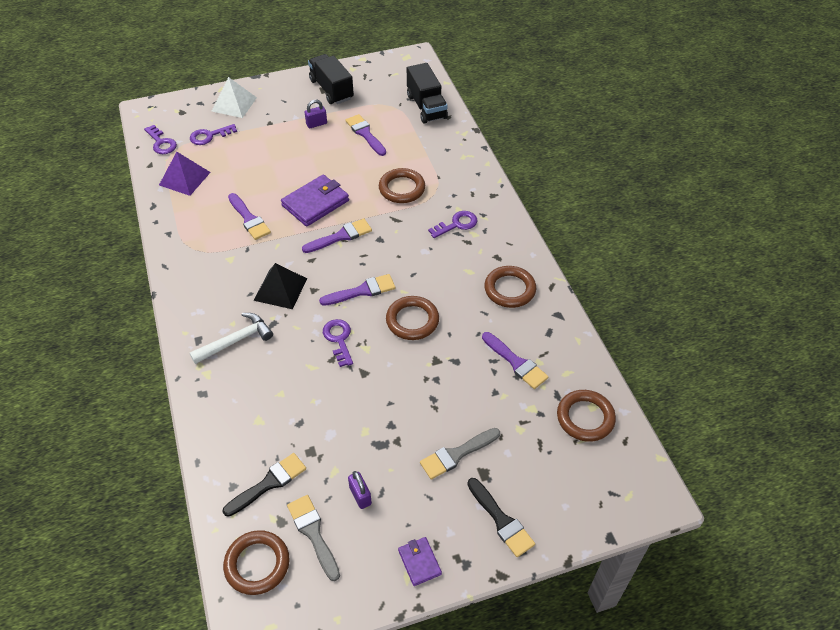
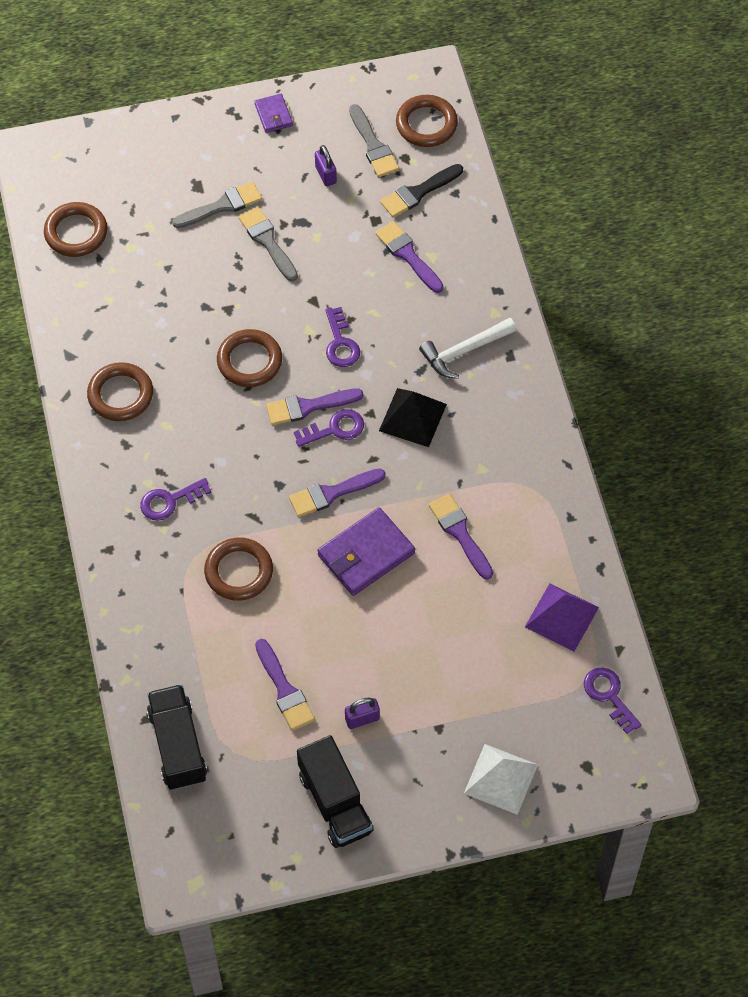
camera: 175 degrees left, 10 degrees up
(209, 136) = (534, 705): purple key -> purple key (335, 429)
(409, 423) = (267, 241): none -> grey brush
(501, 520) = (189, 143): black brush -> none
(516, 362) = (136, 299): purple brush -> purple brush (408, 255)

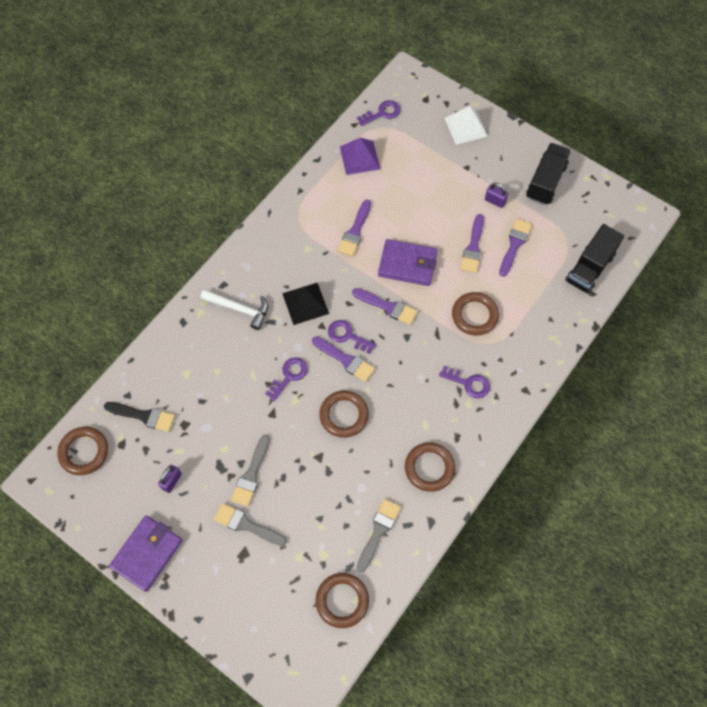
camera: 130 degrees left, 5 degrees up
(273, 115) = (147, 553): purple wallet -> purple wallet, size x1.85
(373, 145) = (126, 470): grey brush -> grey brush (378, 531)
(408, 255) = (196, 387): purple brush -> purple brush (473, 247)
(609, 695) = (382, 113): purple key -> purple key turned 135 degrees counterclockwise

